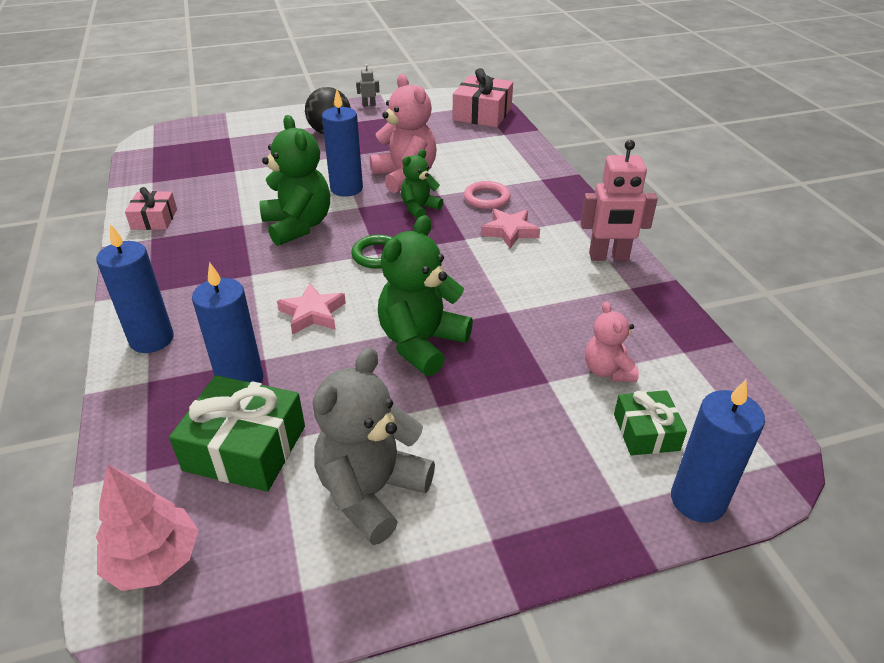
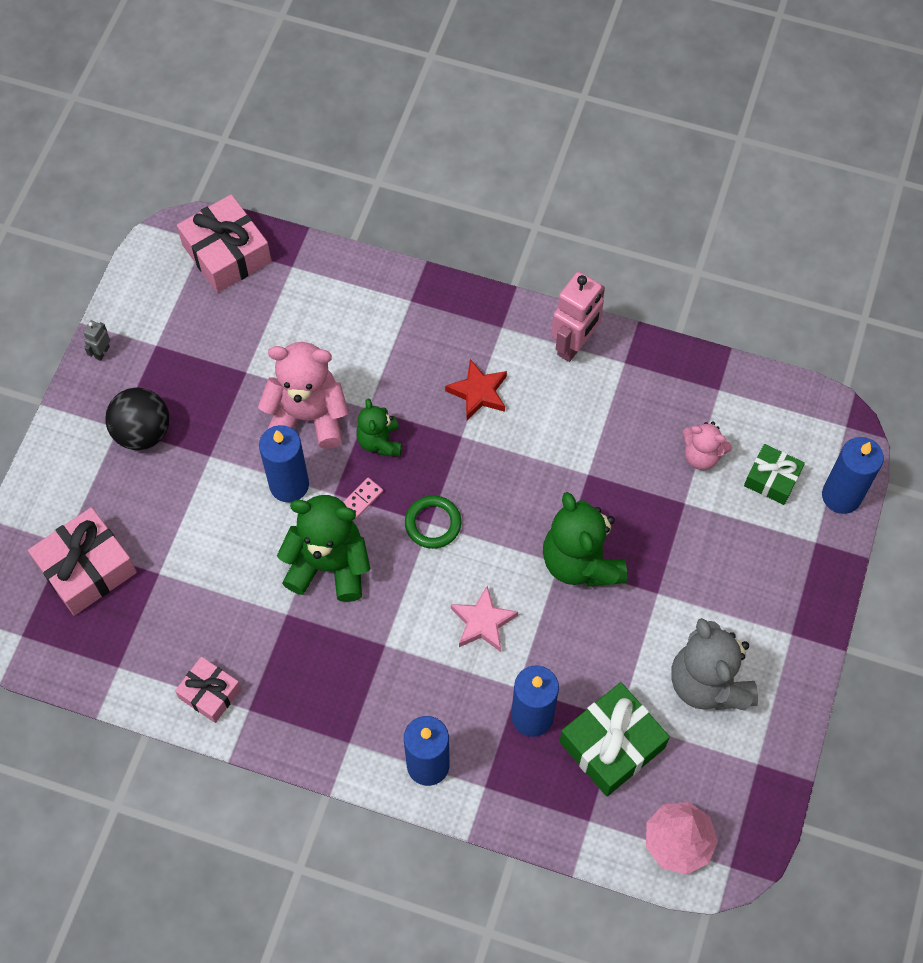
camera: 55 degrees left, 25 degrees up
(217, 148) = (87, 568): none -> pink gift
(365, 218) = (361, 499): none -> pink domino
(487, 198) = (408, 372): pink ring -> none
(509, 231) = (478, 392): pink star -> red star

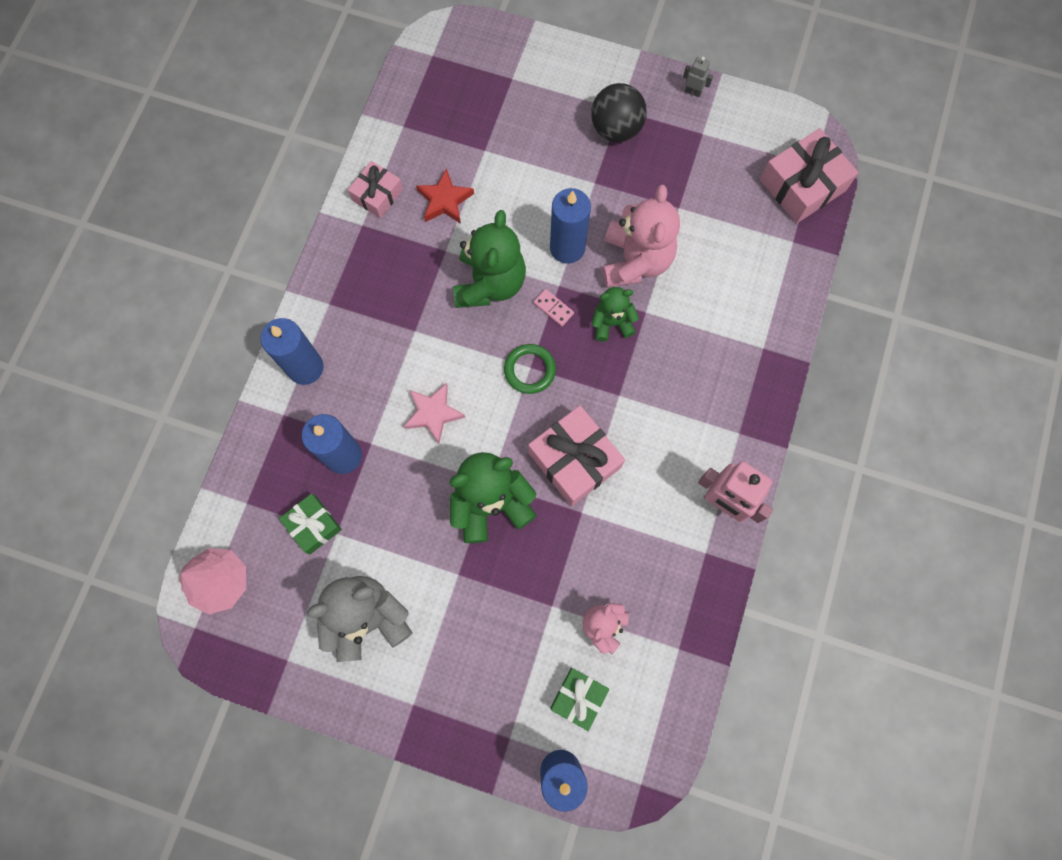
camera: 90 degrees right, 10 degrees up
(87, 568) = (489, 96): pink gift -> pink gift (574, 460)
(478, 392) = (666, 411): red star -> red star (444, 200)
(612, 744) = (313, 525): green gift -> green gift, size x0.60

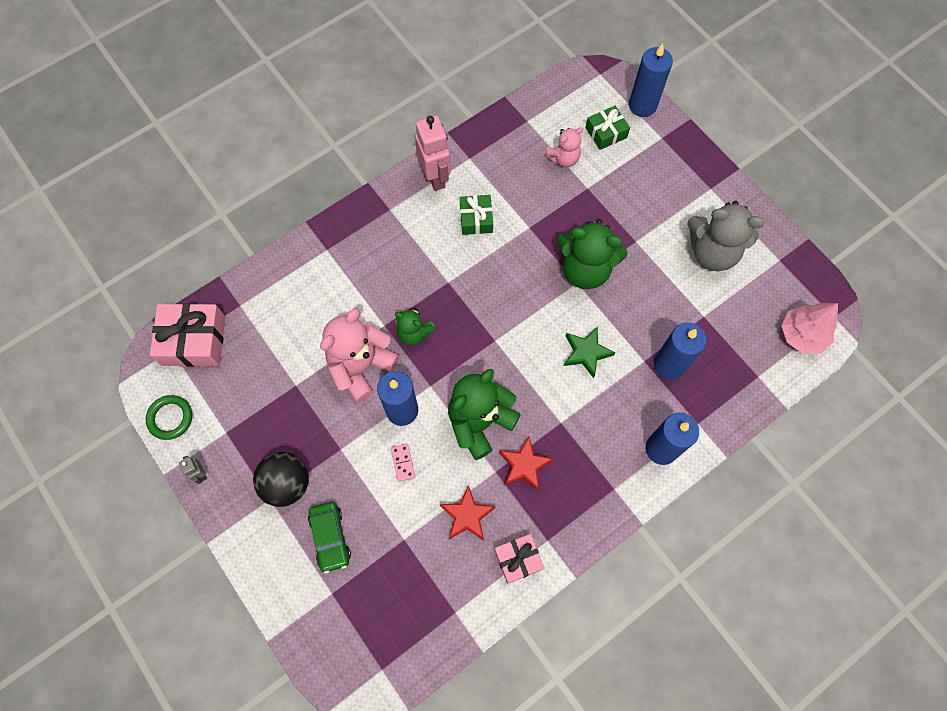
camera: 145 degrees left, 5 degrees down
(313, 525) = (717, 331): green gift -> green gift (476, 219)
(423, 272) = (524, 465): none -> red star
(433, 413) = (586, 353): pink star -> green star
(529, 370) = (497, 338): green ring -> green ring (170, 418)
(546, 114) = (330, 537): none -> green car
(553, 308) = (447, 371): pink domino -> pink domino (403, 463)
(574, 460) = (510, 261): pink gift -> none

